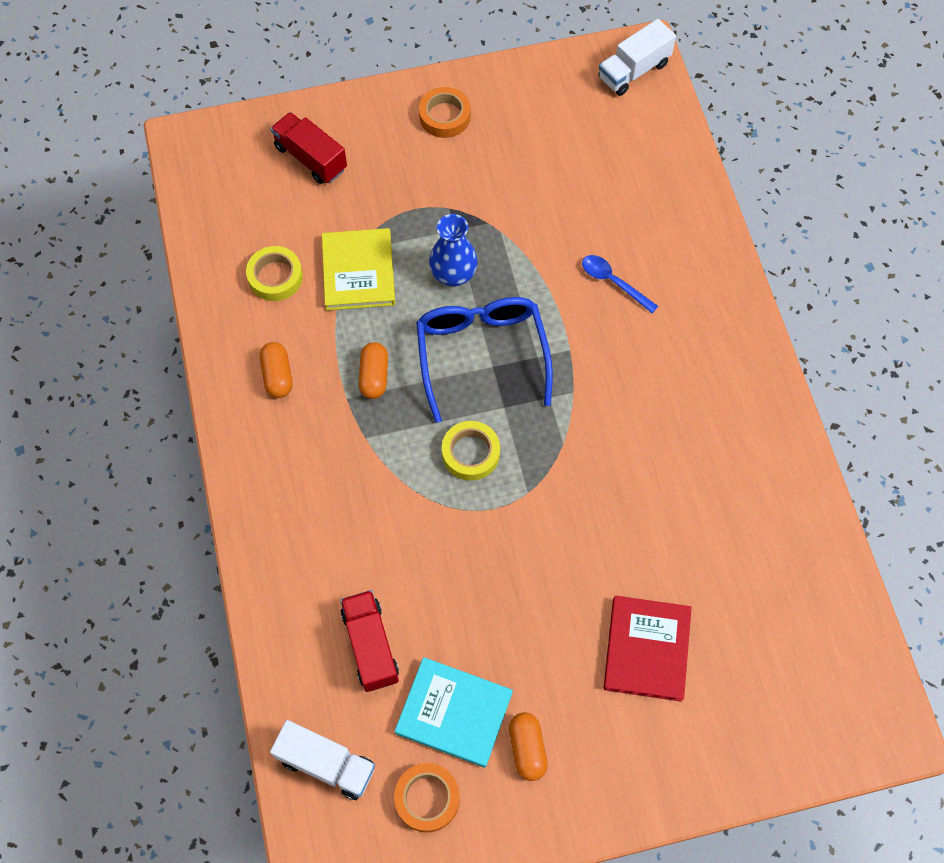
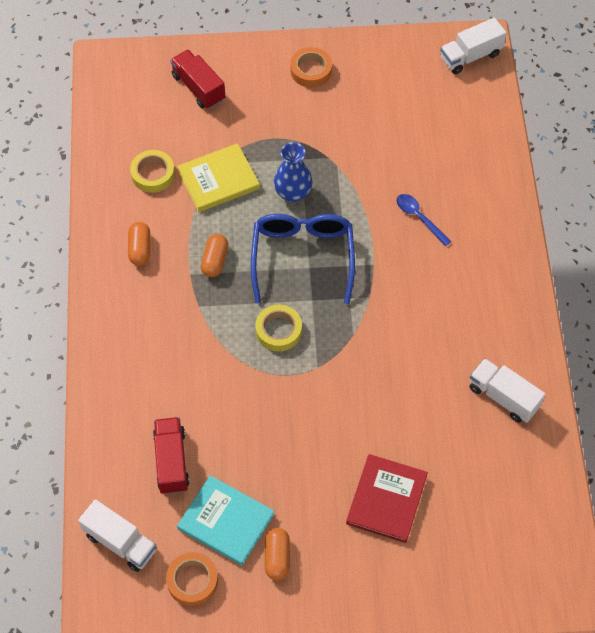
camera: 10 degrees right, 5 degrees down
(358, 271) = (218, 180): yellow book -> yellow book turned 60 degrees clockwise
(761, 493) = (503, 397): none -> white truck

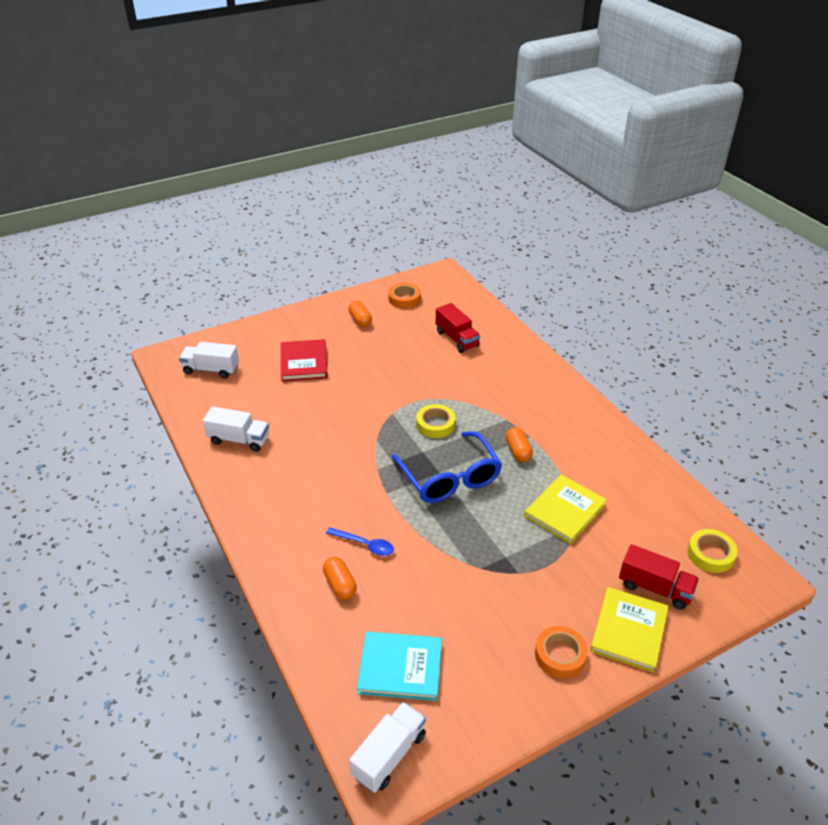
camera: 155 degrees right, 20 degrees down
(120, 542) = (458, 300): white truck -> white truck (211, 370)
(140, 249) = (582, 439): orange capsule -> orange capsule (340, 584)
(153, 174) = (623, 495): yellow tape -> yellow tape (710, 554)
(226, 521) = (402, 325): turquoise book -> turquoise book (400, 668)
(246, 67) = (629, 631): none -> yellow book
(293, 193) = (492, 524): blue vase -> none

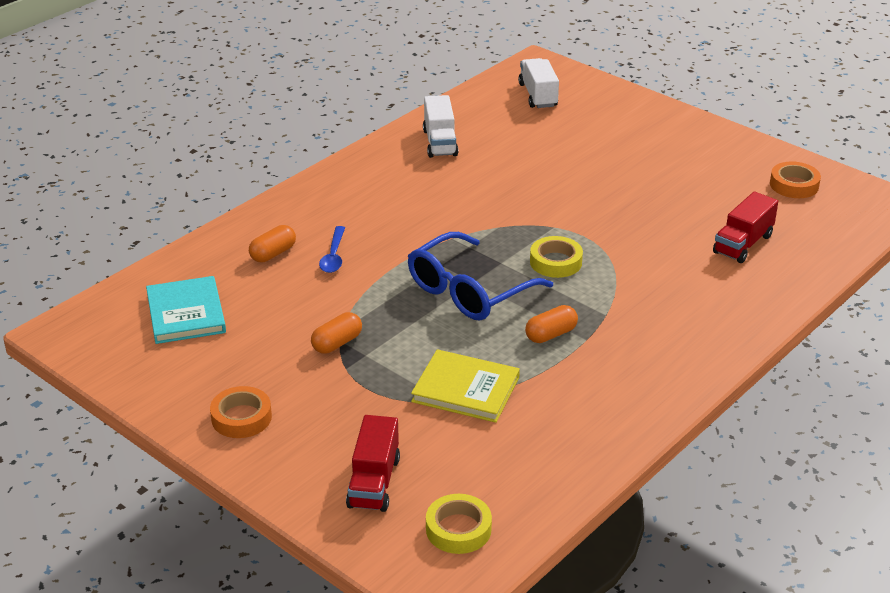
camera: 70 degrees right, 5 degrees down
(304, 362) = (597, 146): red book -> none
(360, 320) = (715, 164): orange capsule -> orange capsule (337, 343)
(389, 755) = (88, 328): white truck -> none
(629, 631) = (297, 467): yellow book -> none

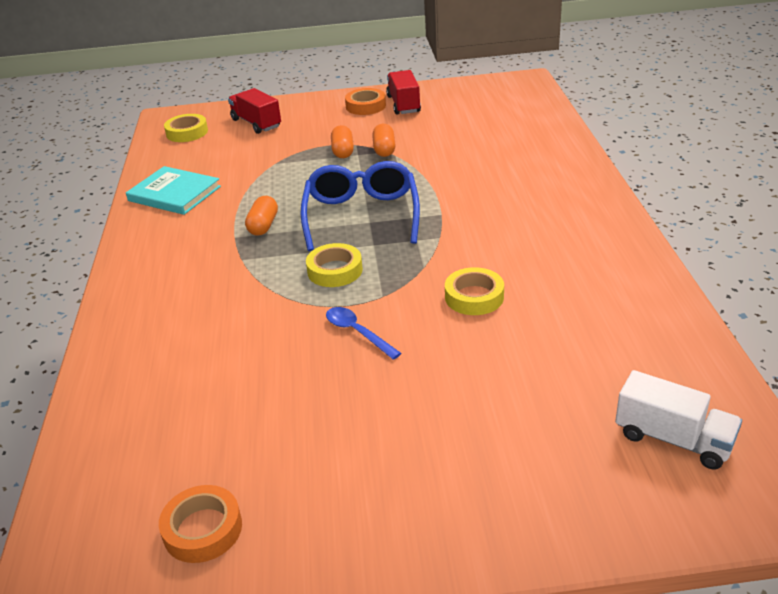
camera: 135 degrees right, 0 degrees up
(186, 313) = (491, 115): turquoise book -> turquoise book (174, 194)
(273, 254) = (522, 159): orange capsule -> orange capsule (343, 151)
(333, 256) = (486, 180): blue spoon -> blue spoon (357, 332)
(440, 142) = (619, 303): white truck -> none
(465, 389) = (271, 173): yellow book -> none
(504, 192) = (474, 297): none -> yellow tape
(743, 244) = (190, 396): red truck -> red truck (403, 104)

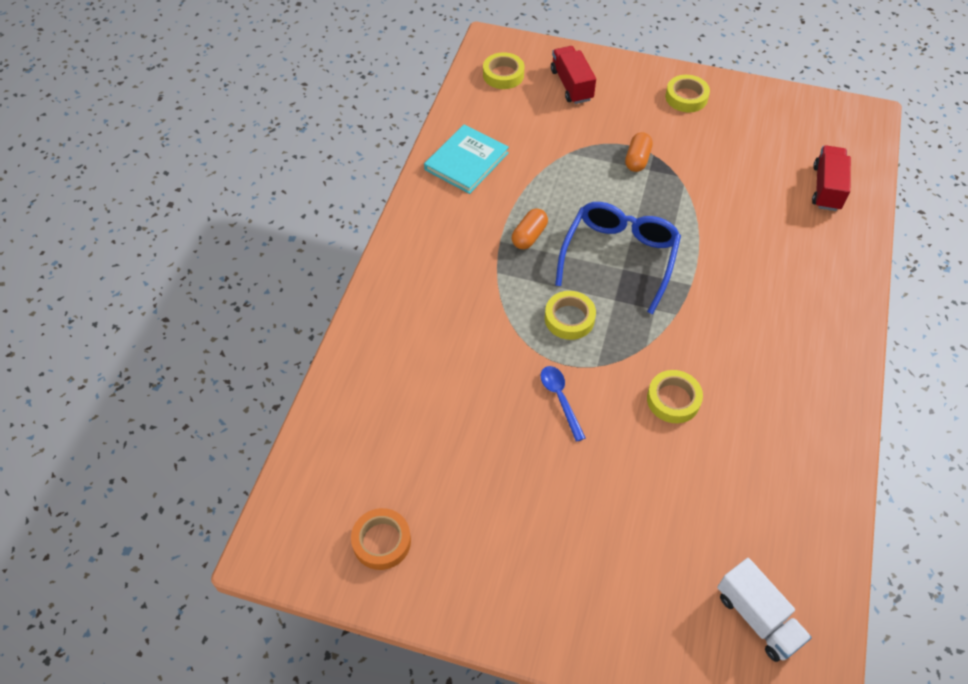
camera: 20 degrees right, 20 degrees up
(174, 194) = (466, 161): turquoise book -> turquoise book turned 75 degrees clockwise
(365, 106) = (686, 97): orange tape -> yellow tape
(384, 150) = (677, 172): orange capsule -> none
(403, 104) = (724, 109): red truck -> red truck (826, 188)

